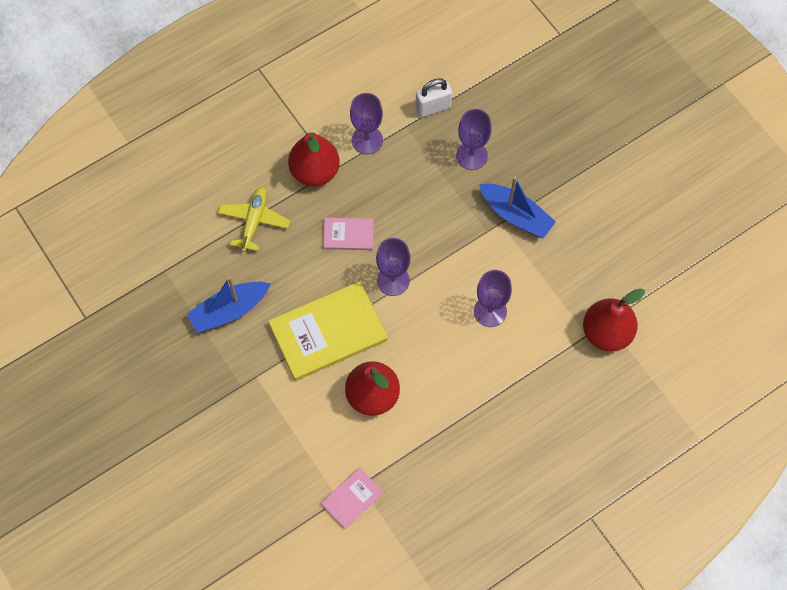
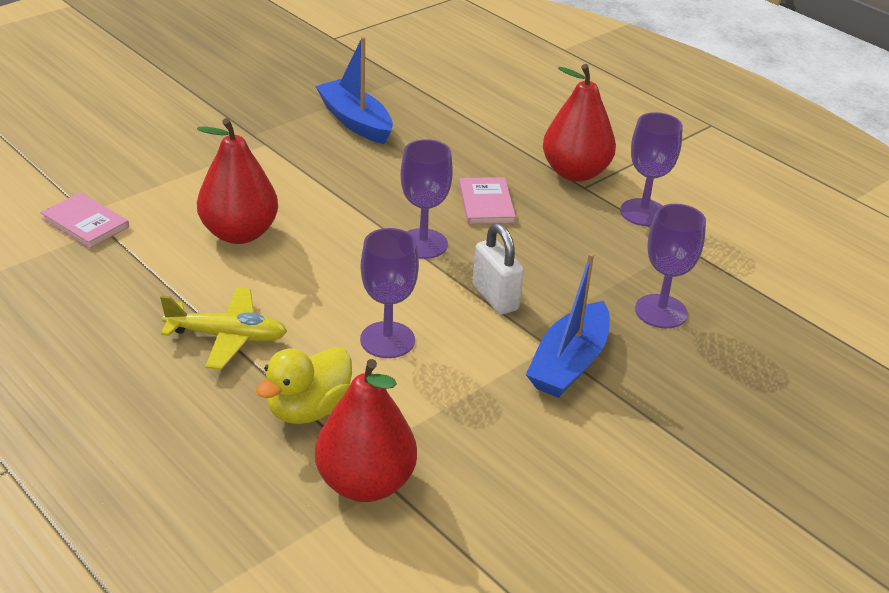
camera: 80 degrees right, 30 degrees down
(254, 221) = (485, 132): yellow plane -> yellow plane (227, 337)
(328, 332) = (333, 193): yellow book -> none
(433, 107) = (728, 270): white padlock -> white padlock (495, 298)
(549, 359) = (308, 410): none -> yellow duck

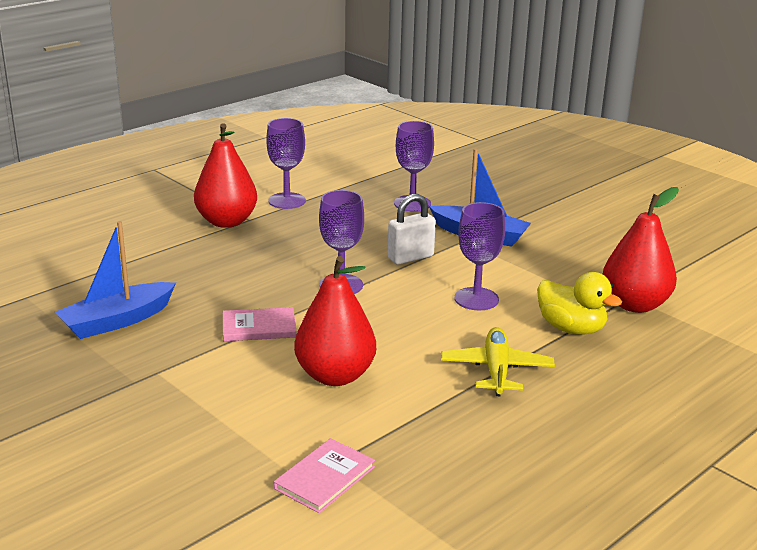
camera: 90 degrees left, 10 degrees down
(486, 203) = (275, 258): pink book -> pink book (259, 327)

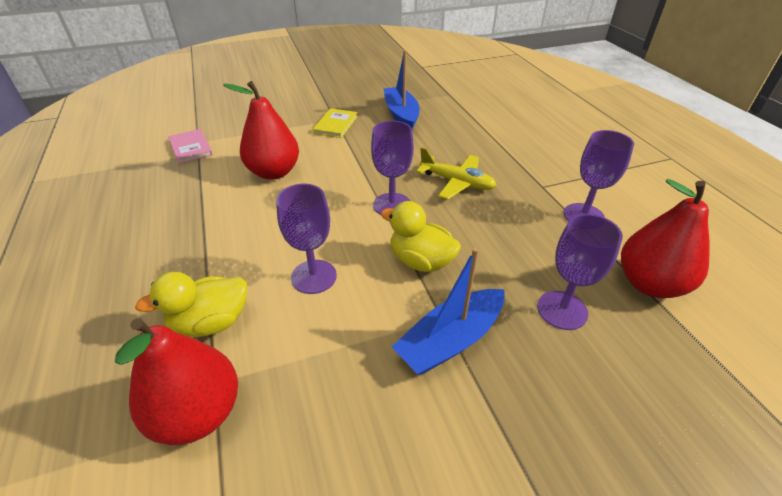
camera: 115 degrees right, 15 degrees up
(175, 366) = (335, 125): none -> yellow book
(226, 222) = (540, 174): red pear -> red pear (649, 284)
(259, 327) = (356, 157): pink book -> none
(410, 257) = (421, 261): white padlock -> yellow duck
(496, 370) = (205, 245): yellow plane -> yellow plane (457, 182)

